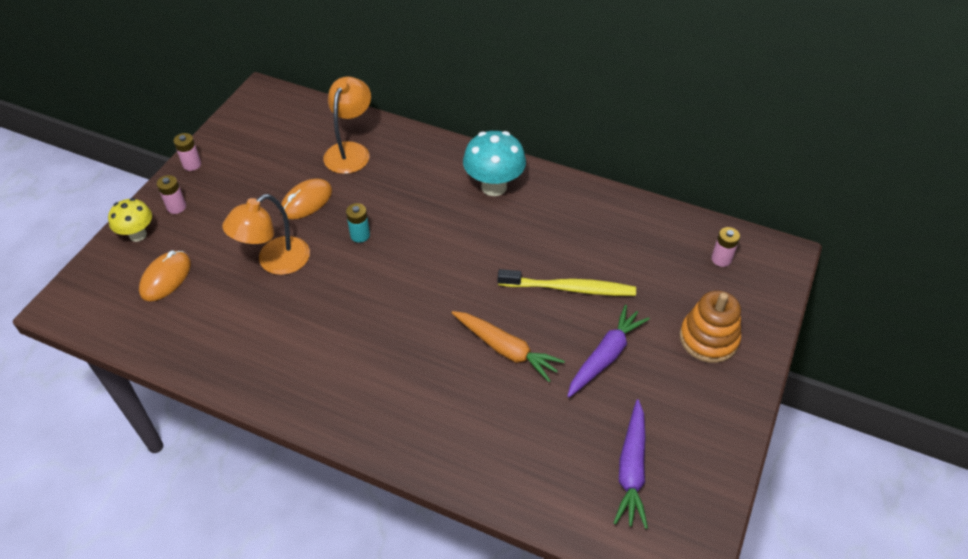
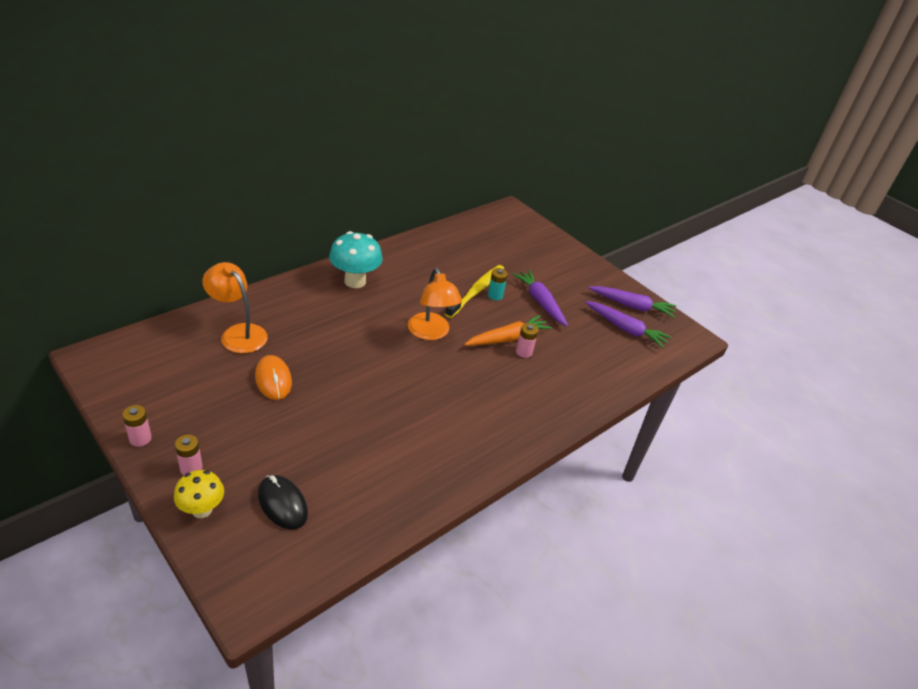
camera: 70 degrees left, 10 degrees down
(166, 278) = (282, 504): orange mouse -> black mouse
(275, 262) = (328, 423): orange lamp -> orange lamp (431, 333)
(360, 235) = (342, 364): turquoise battery -> turquoise battery (495, 295)
(692, 462) = (632, 306): none -> purple carrot
(708, 339) = (552, 261): orange stacking toy -> none
(721, 259) = (498, 229): pink battery -> pink battery (524, 352)

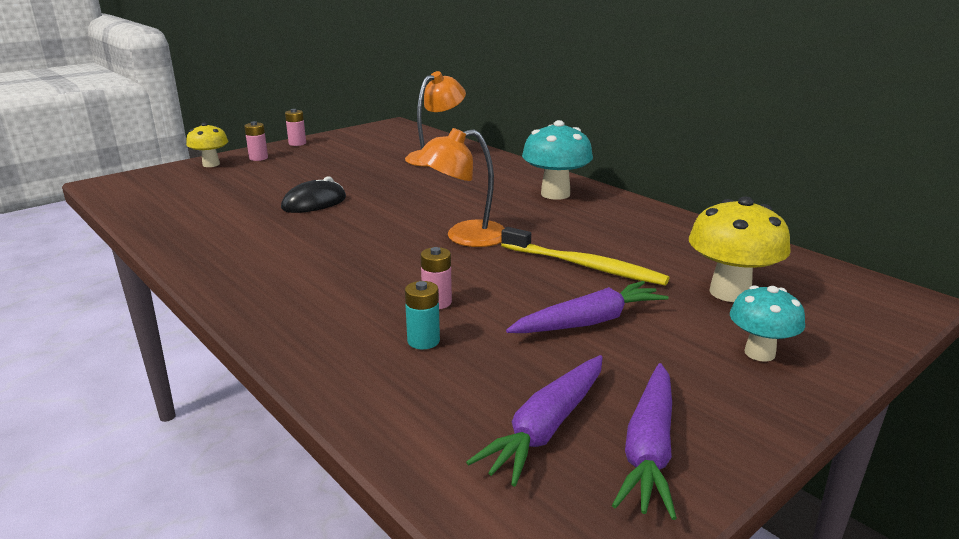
camera: 95 degrees right, 15 degrees down
(273, 380) = (367, 173): orange mouse -> none
(282, 504) = (201, 186): black mouse -> black mouse (314, 203)
(495, 295) = (582, 280): turquoise battery -> turquoise battery (423, 341)
(507, 252) = (729, 292): none -> yellow mushroom
(507, 338) = (468, 289): orange carrot -> none
(562, 261) = (759, 353): none -> turquoise mushroom

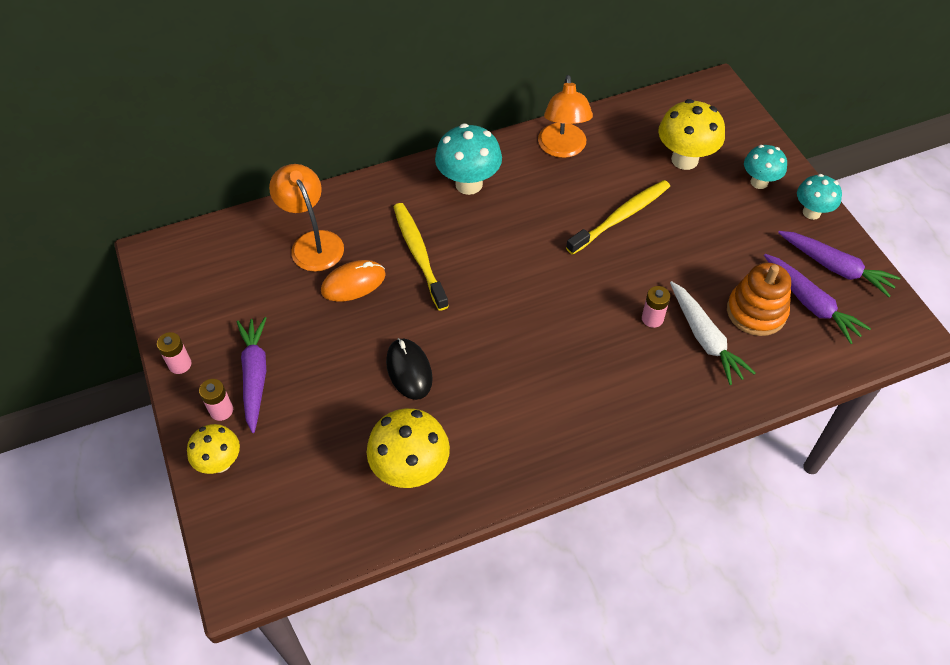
camera: 70 degrees left, 30 degrees up
(204, 218) = (411, 470): none -> yellow mushroom
(401, 173) = (353, 283): none -> orange mouse
(423, 341) = (705, 338): turquoise battery -> white carrot
(450, 189) = (419, 254): none -> yellow toothbrush
(464, 237) = (540, 273): orange lamp -> orange lamp (562, 148)
(495, 376) = (756, 311): none -> orange stacking toy
(589, 322) = (703, 244): purple carrot -> purple carrot (255, 376)
(752, 410) = (811, 212): none -> turquoise mushroom

